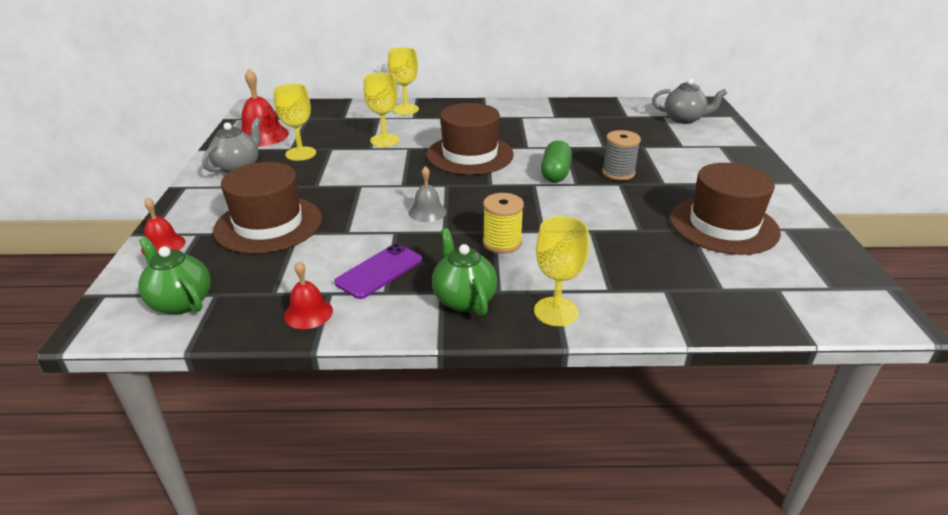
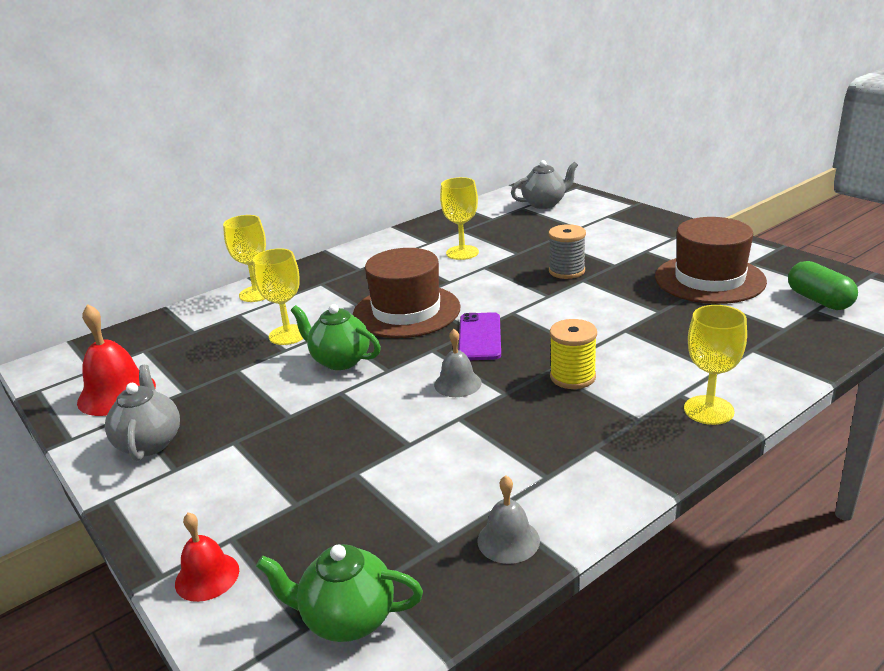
camera: 35 degrees left, 5 degrees down
(268, 224) = (305, 482): brown hat -> none
(301, 154) = (208, 391): yellow goblet -> yellow goblet (462, 253)
(308, 313) = (508, 540): red bell -> grey bell
(379, 271) = (507, 462): purple phone -> purple phone (480, 337)
(464, 299) = (624, 442): green teapot -> green teapot (340, 360)
(555, 173) = (515, 294): green capsule -> green capsule (819, 300)

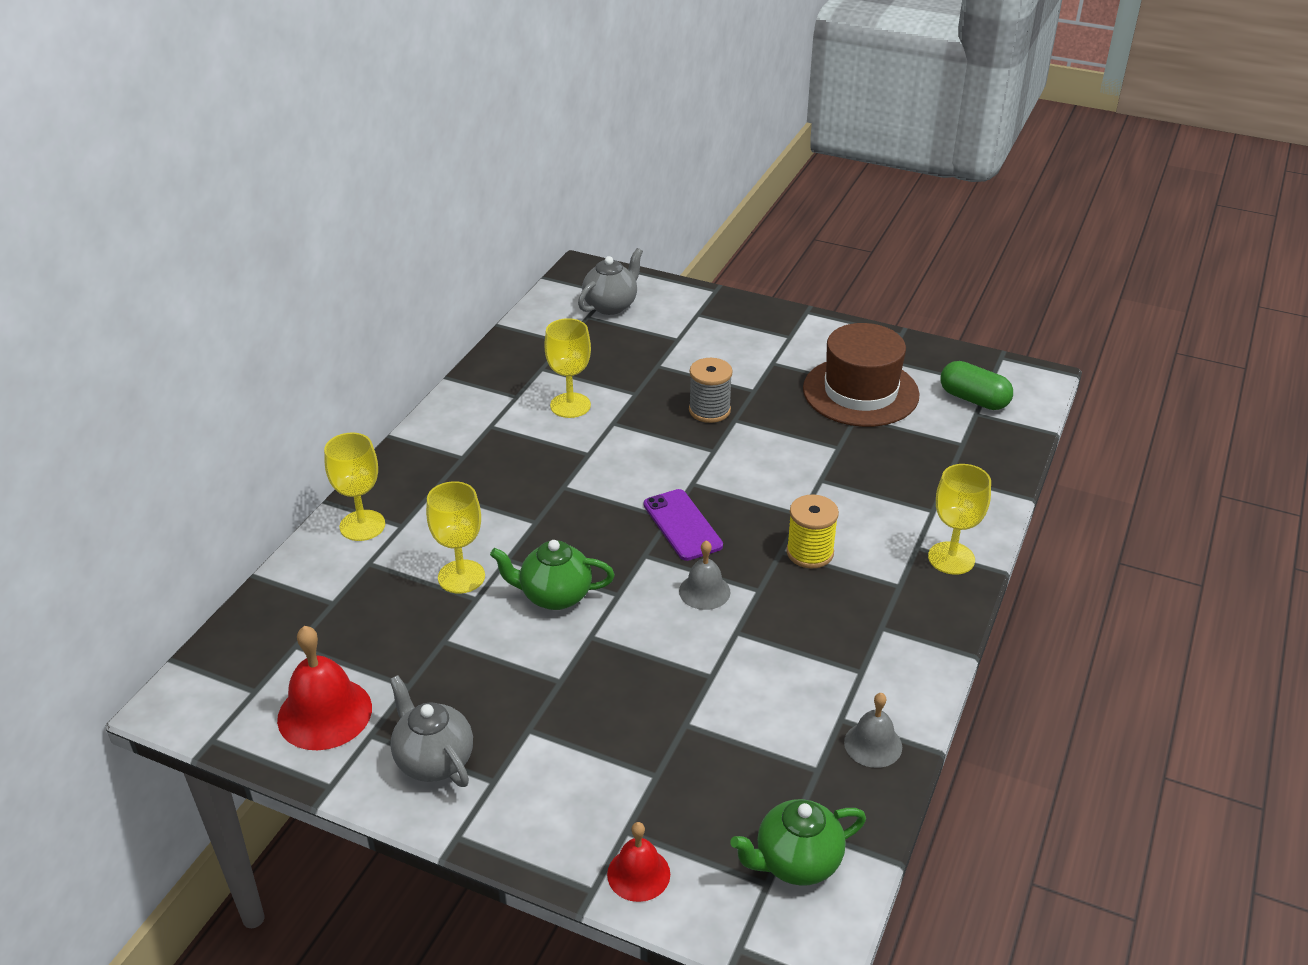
camera: 30 degrees left, 10 degrees up
(406, 311) = (574, 509): brown hat -> none

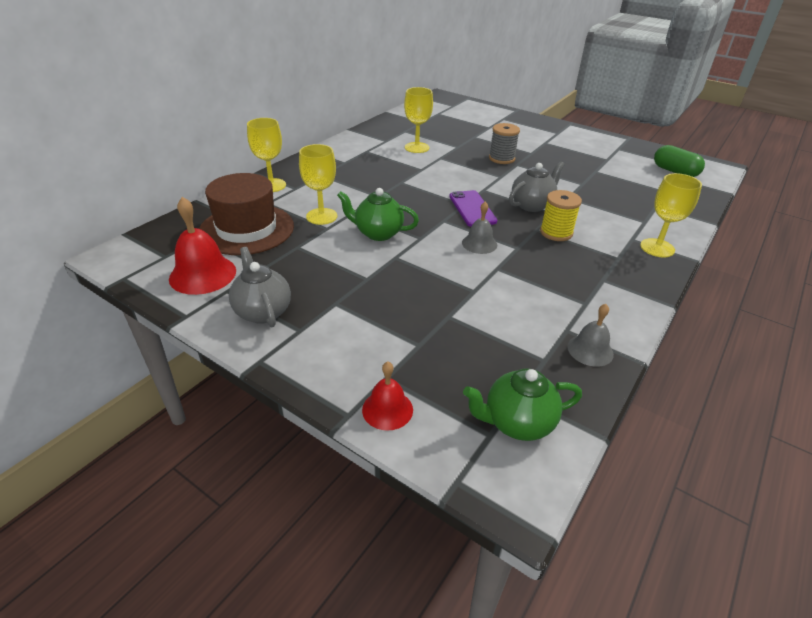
camera: 10 degrees right, 0 degrees up
(611, 306) = (453, 110): grey teapot -> grey teapot (532, 205)
(860, 392) = (599, 160): brown hat -> brown hat (247, 229)

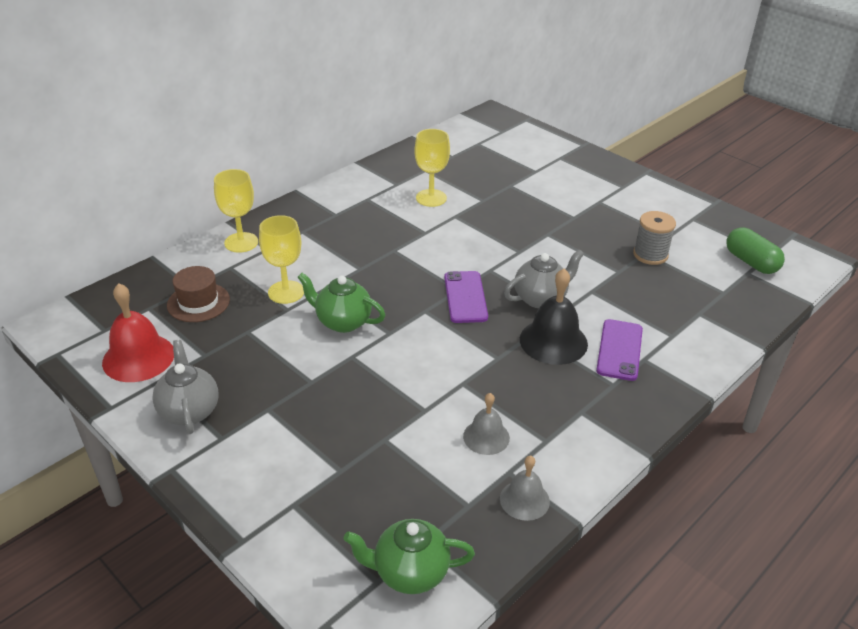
camera: 10 degrees right, 0 degrees up
(247, 229) = (198, 302): brown hat -> brown hat, size x0.59
(387, 409) = (283, 540): red bell -> none
(479, 243) = (455, 348): grey bell -> grey bell (486, 437)
(501, 158) = (532, 223): grey spool -> grey spool (650, 255)
(556, 233) = (553, 341): yellow spool -> black bell
(610, 234) = (619, 350): none -> purple phone
(657, 248) = (669, 375): yellow goblet -> none

